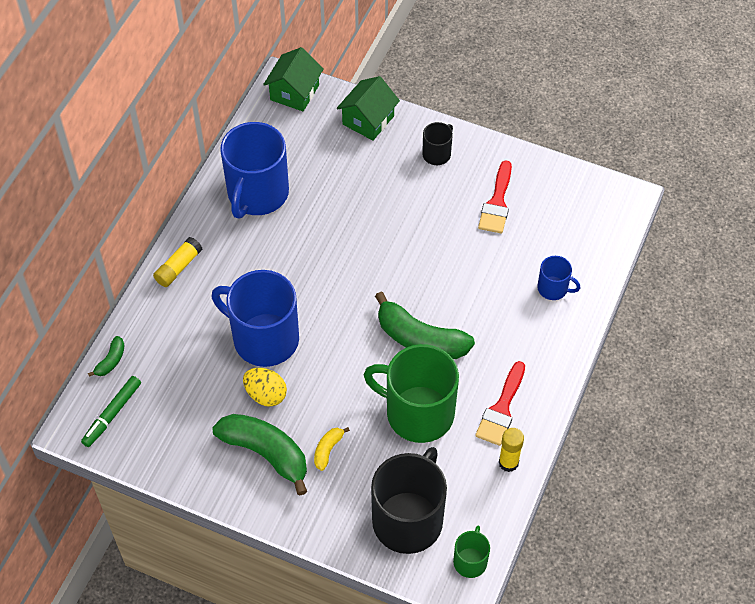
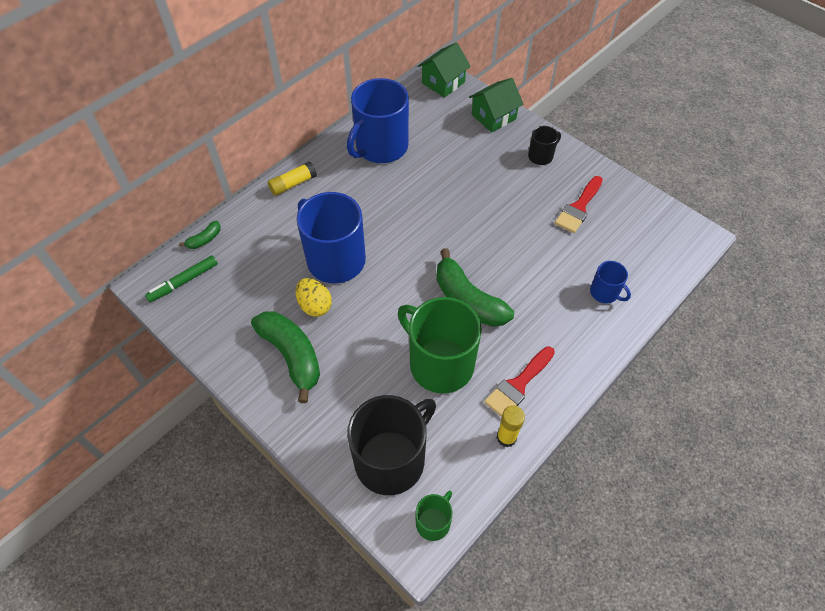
camera: 20 degrees right, 0 degrees up
(328, 450) = (346, 370): yellow banana -> none

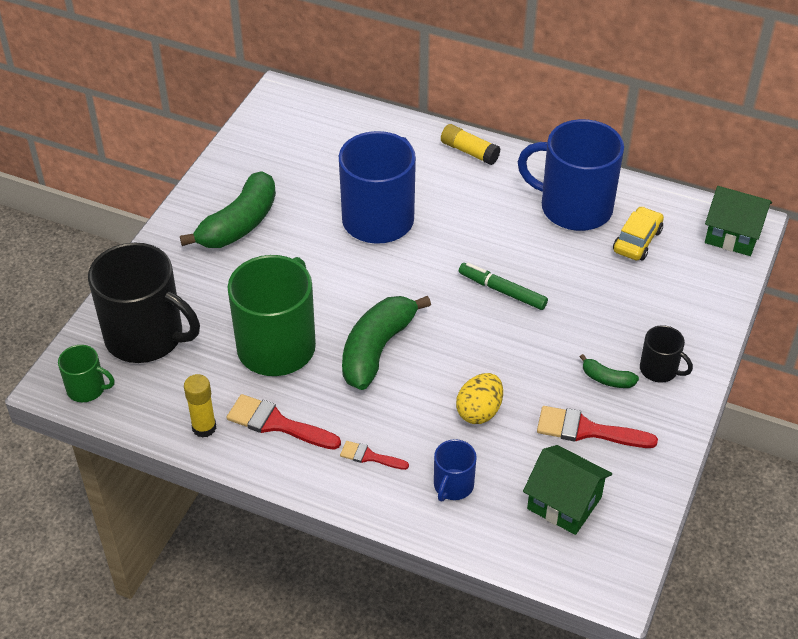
camera: 70 degrees right, 10 degrees down
(183, 282) = (294, 117): green marker -> green marker (502, 291)
(204, 239) = (355, 112): green banana -> green banana (607, 379)
(315, 305) = (309, 222): yellow egg -> yellow egg (479, 411)
(427, 127) = (637, 241): none -> yellow car
(493, 117) = (702, 302): green house -> green house (564, 503)
(566, 333) = (369, 456): none -> red brush

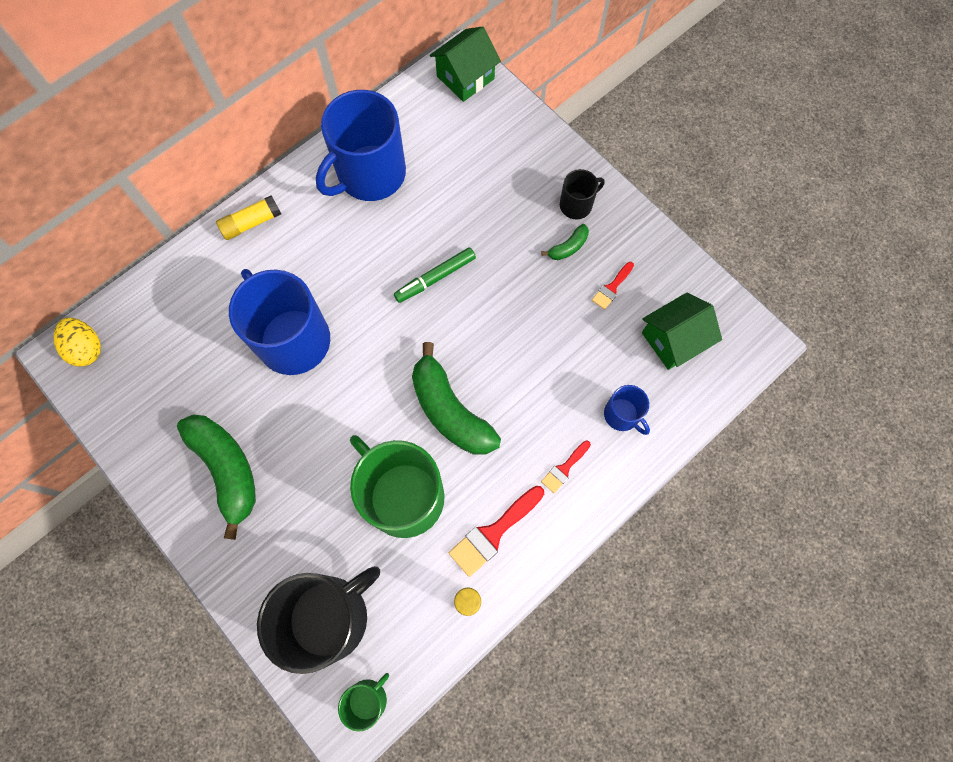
camera: 65 degrees left, 25 degrees up
(479, 411) = (556, 359): yellow egg -> yellow egg (87, 348)
(587, 430) = (611, 288): red brush -> red brush, size x0.57
(637, 241) = (434, 148): yellow car -> none

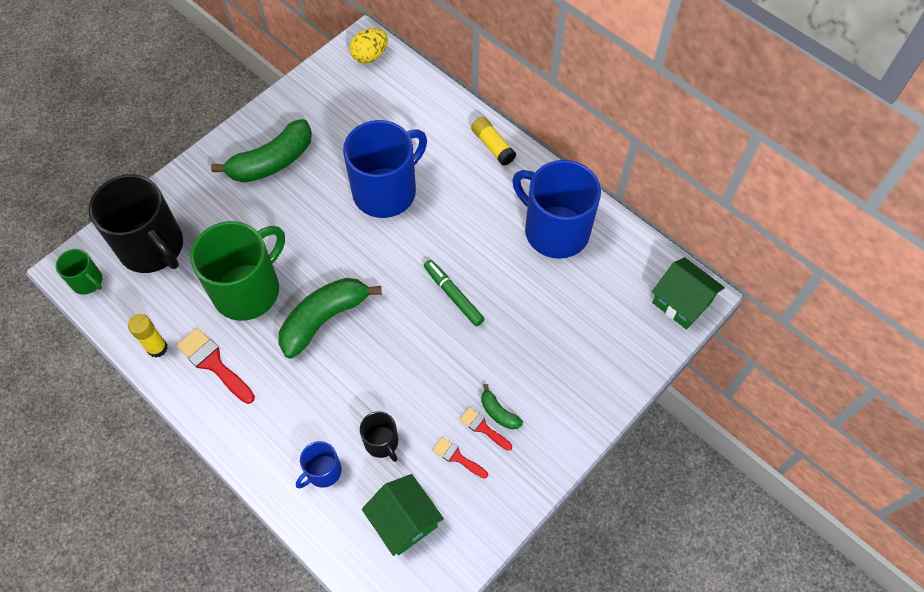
camera: 85 degrees right, 10 degrees down
(564, 468) = (270, 420): red brush -> red brush (483, 428)
(576, 205) = (548, 418): black mug -> black mug (382, 442)

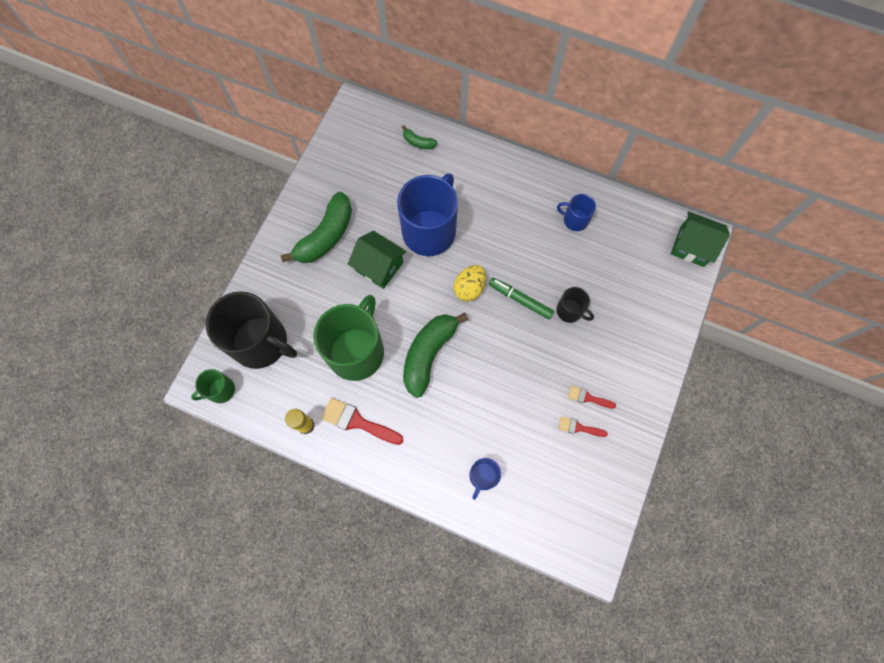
camera: 20 degrees left, 10 degrees up
(87, 281) = (220, 390): green mug -> green mug turned 135 degrees clockwise
(370, 56) = (365, 117): yellow egg -> yellow egg (469, 288)
(382, 442) = (517, 437): black mug -> black mug (570, 311)
(404, 521) = (561, 491): green house -> green house (379, 266)
(493, 146) = (497, 165): yellow glue stick -> none
(498, 412) = (594, 381): green banana -> green banana (418, 142)
(555, 230) = (575, 220): blue mug -> blue mug, size x0.47

